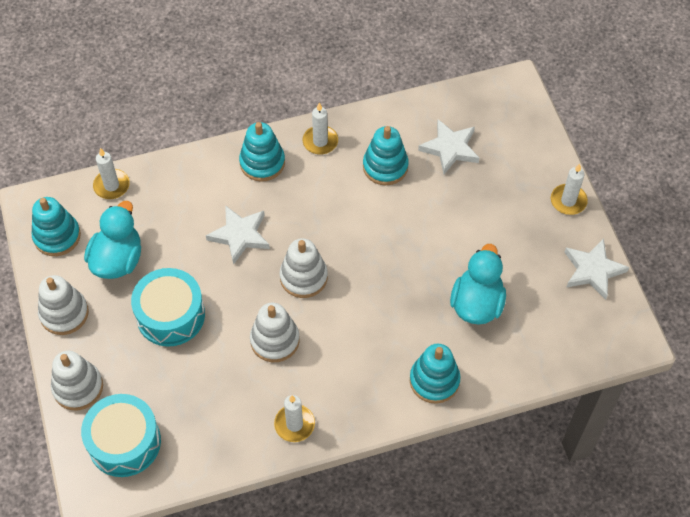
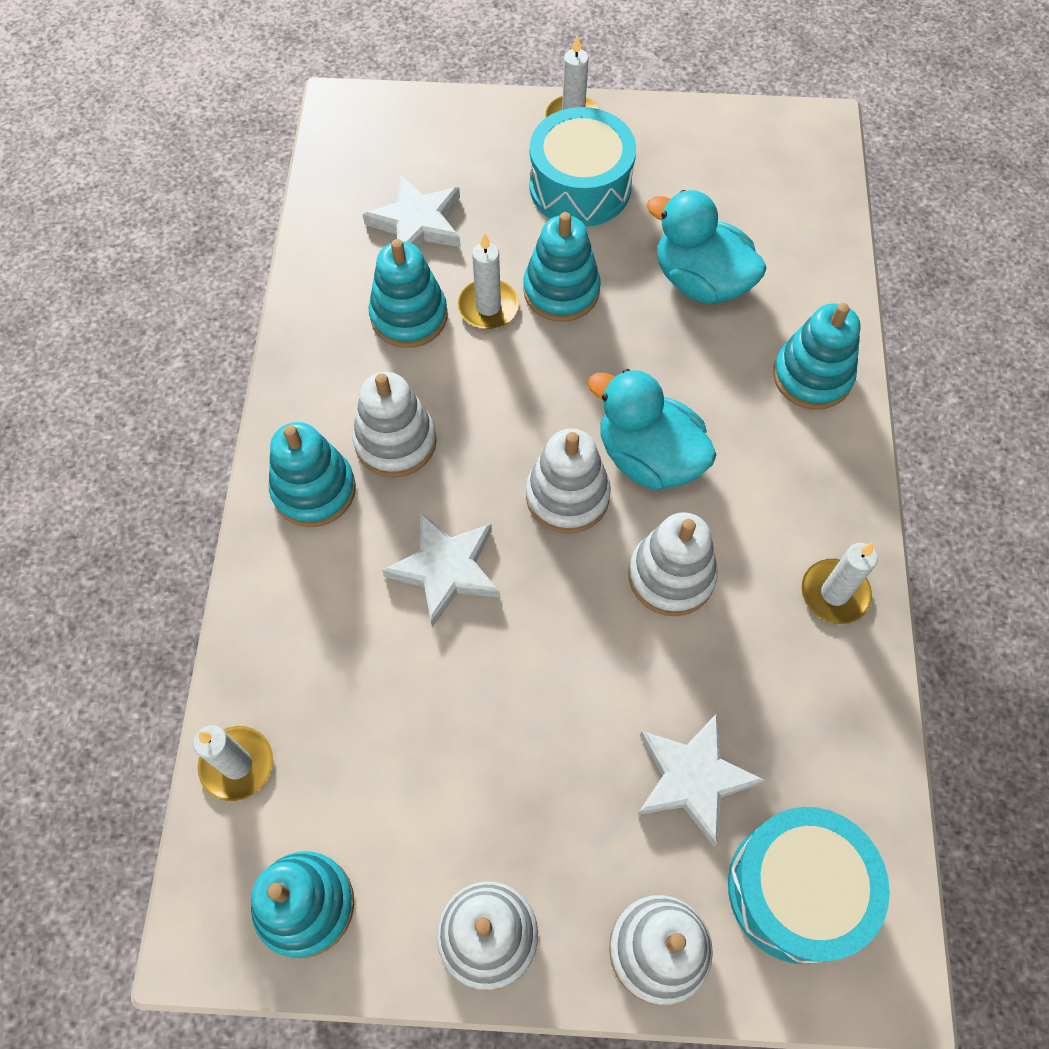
camera: 70 degrees left, 5 degrees up
(118, 260) = (409, 798): turquoise duck -> turquoise duck (648, 457)
(170, 315) = (563, 733): turquoise drum -> turquoise drum (580, 186)
(304, 188) = (395, 442): none -> white stacking toy
(320, 141) = (315, 390): white candle -> white candle (488, 307)
(436, 234) = (561, 291): none -> turquoise stacking toy
(593, 270) = (695, 132): white star -> white star (692, 778)

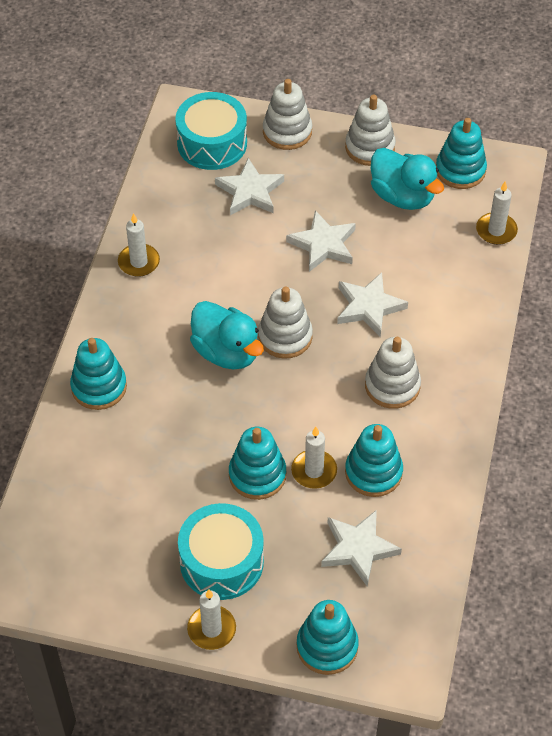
camera: 170 degrees left, 10 degrees down
(314, 490) = (448, 364): turquoise stacking toy -> turquoise stacking toy (327, 646)
(539, 680) = (323, 245): none -> white star
(671, 576) = (232, 284): white stacking toy -> none
(700, 281) = (152, 467): turquoise duck -> turquoise duck (402, 196)

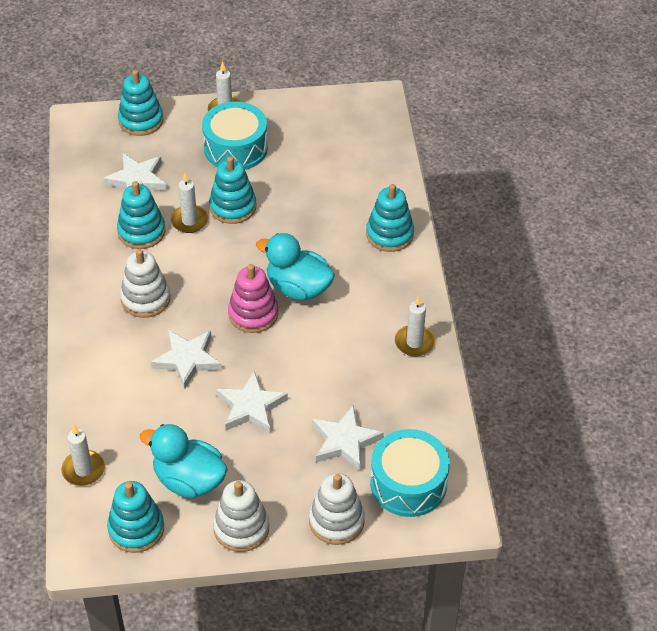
camera: 160 degrees right, 5 degrees down
(285, 337) = (253, 314): white stacking toy -> pink stacking toy

